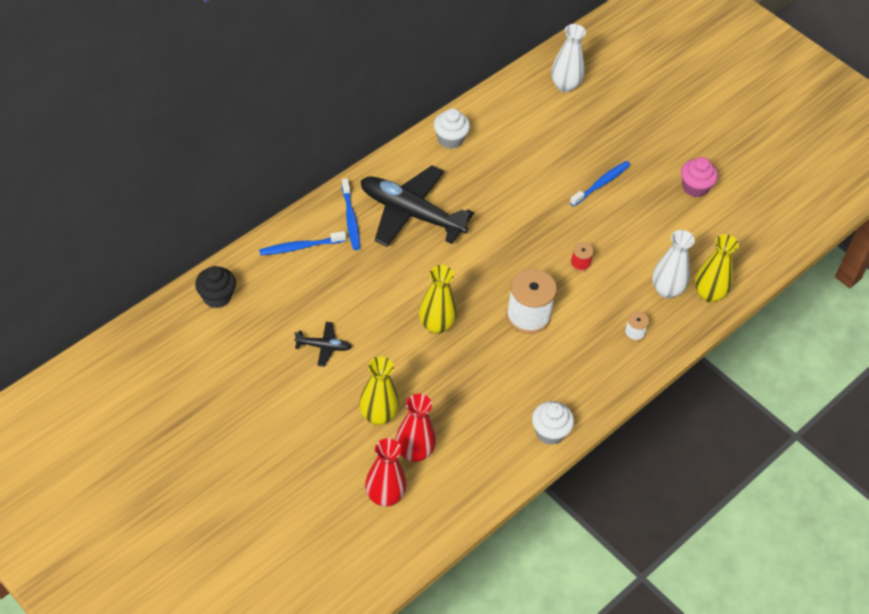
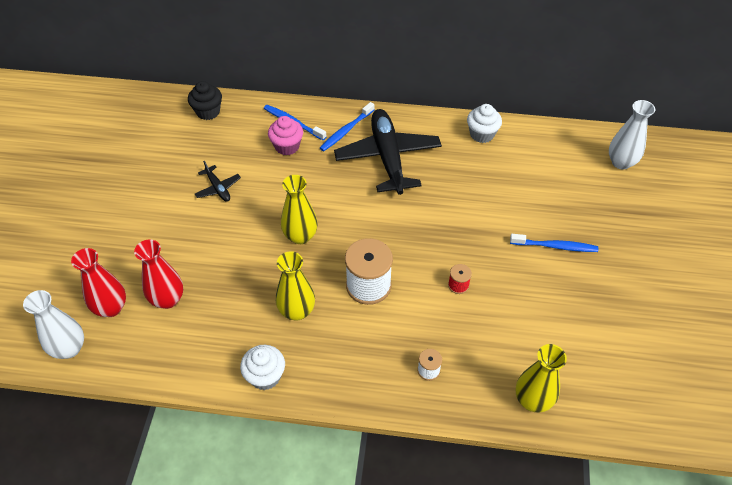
camera: 55 degrees right, 0 degrees up
(378, 416) = (183, 256): yellow vase -> yellow vase (297, 311)
(666, 290) = (500, 364): white vase -> white vase (69, 348)
(695, 187) = (635, 312): pink cupcake -> pink cupcake (287, 146)

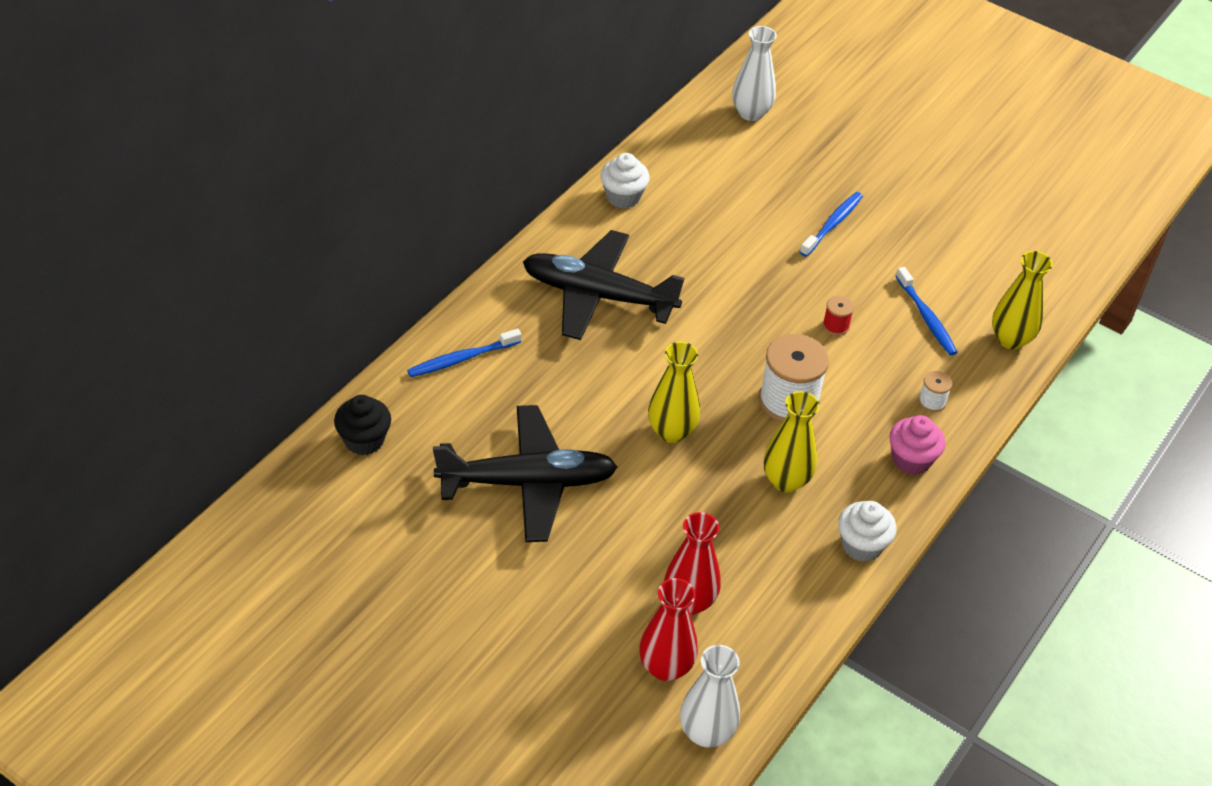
camera: 65 degrees left, 5 degrees down
(218, 188) = (528, 483): black plane -> black plane, size x2.28
(287, 146) = (503, 383): pink cupcake -> pink cupcake (911, 460)
(346, 131) = (520, 313): blue toothbrush -> blue toothbrush (926, 317)

